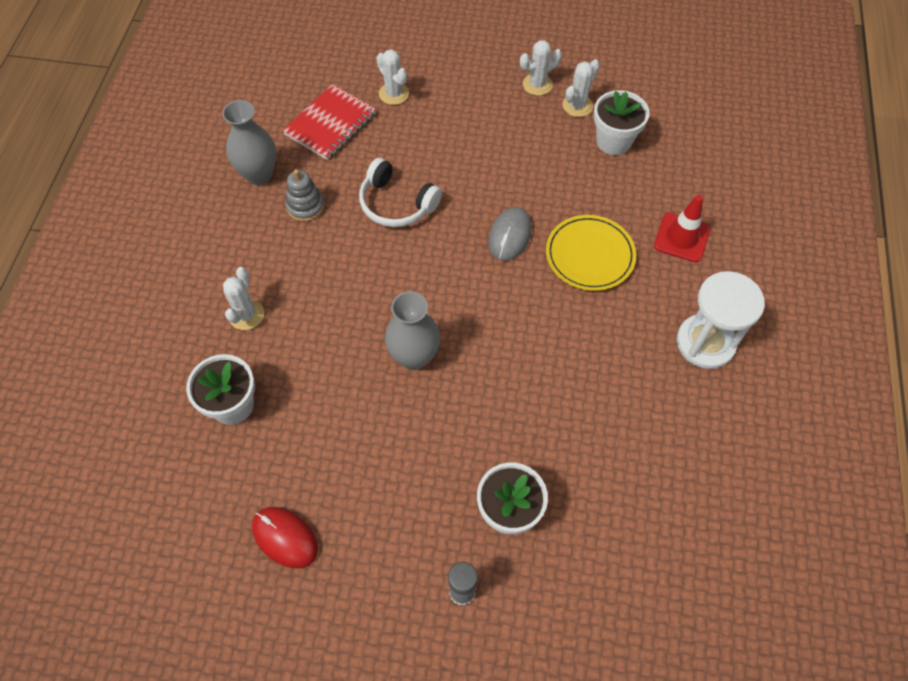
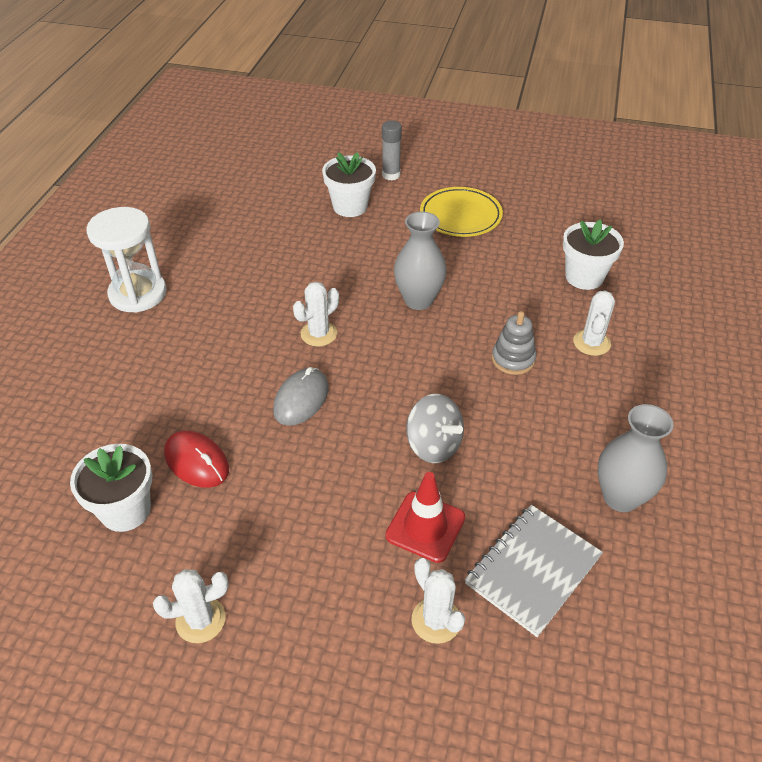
camera: 175 degrees left, 15 degrees down
(285, 537) = (521, 204): red mouse -> red mouse (196, 461)
(305, 206) = (549, 450): grey stacking toy -> grey stacking toy (513, 359)
(330, 124) = (533, 570): red notebook -> grey notebook
(396, 204) = (433, 445): white headphones -> grey spinning top
(577, 105) = (152, 574): white cactus -> white cactus (319, 334)
(589, 255) = (217, 373): yellow plate -> yellow plate (460, 216)
(681, 237) = (105, 384): red traffic cone -> red traffic cone (425, 527)

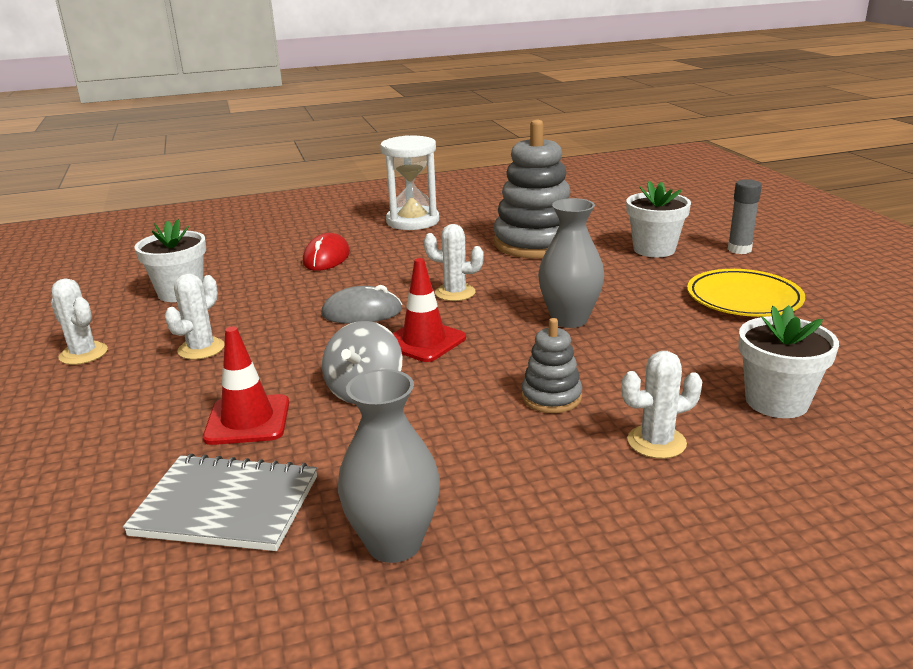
camera: 60 degrees right, 20 degrees down
(196, 461) = (250, 298): red mouse -> red mouse (326, 257)
(273, 252) = (535, 243): none -> grey stacking toy
(385, 384) = (424, 341): none -> red traffic cone
(436, 620) = (126, 463): white cactus -> white cactus (201, 349)

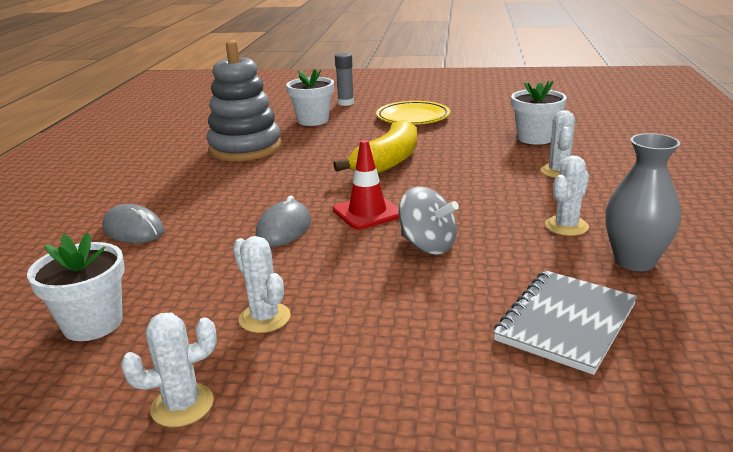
camera: 65 degrees left, 0 degrees up
(247, 420) = (435, 302): red traffic cone -> none
(326, 257) = (133, 230): red mouse -> grey mouse
(413, 221) = (115, 181): white hourglass -> none
(455, 293) = (296, 189): white cactus -> white cactus (566, 226)
(551, 397) = (488, 187): grey stacking toy -> none
(569, 319) = (387, 162): grey vase -> yellow banana

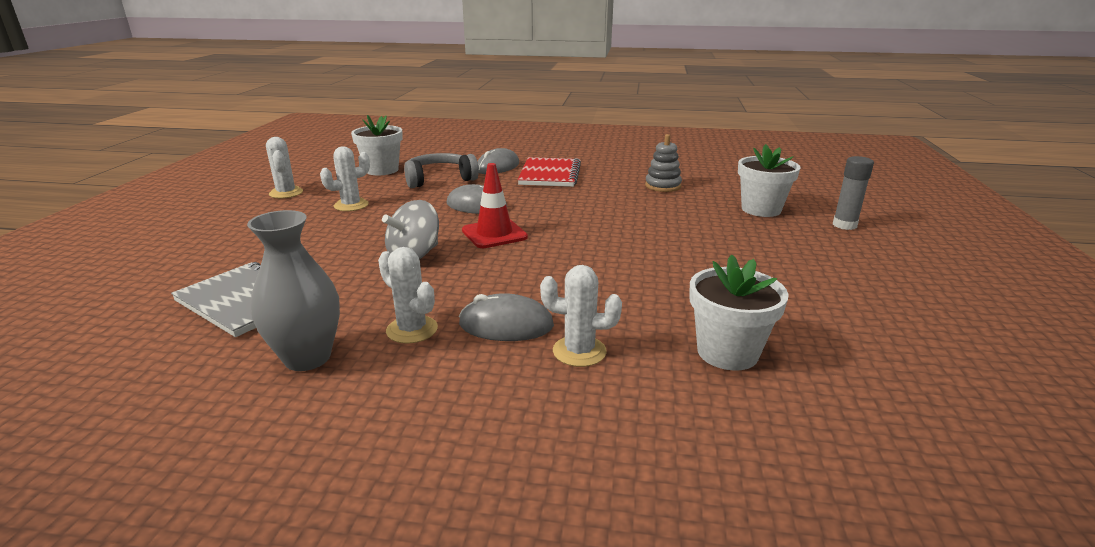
camera: 90 degrees right, 0 degrees up
(170, 264) = (439, 179): none -> grey headphones
(184, 197) = (550, 174): none -> red notebook
(245, 148) = (663, 186): grey stacking toy -> grey stacking toy, size x0.49
(387, 162) = (622, 245): yellow banana -> none
(413, 117) = (799, 264): yellow plate -> none
(539, 194) = (506, 325): none -> grey mouse

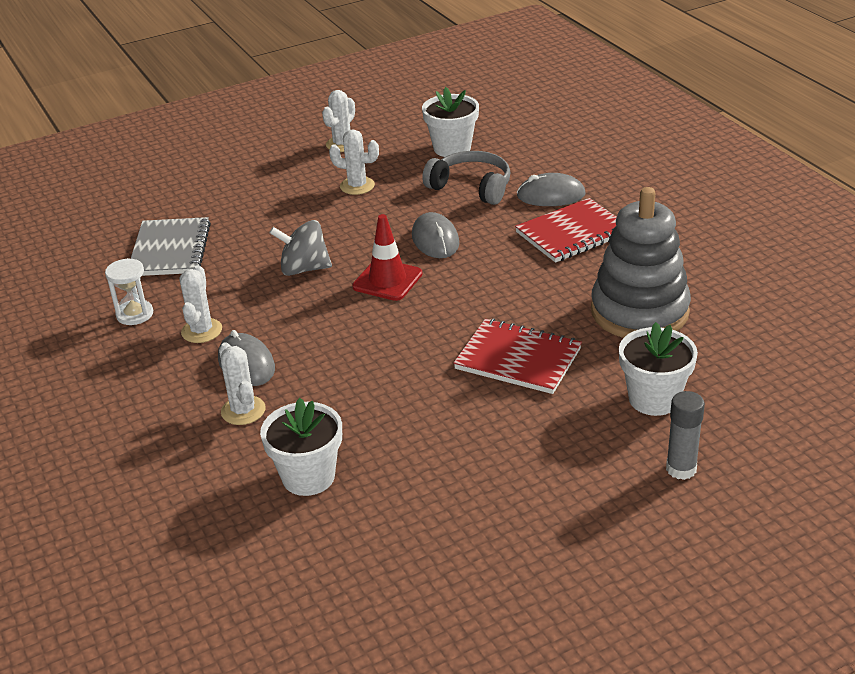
camera: 55 degrees right, 10 degrees up
(307, 358) = (135, 314): grey vase -> white hourglass
(663, 186) = (639, 311): grey stacking toy -> grey stacking toy, size x2.05
(665, 228) = (518, 359): none -> red notebook

